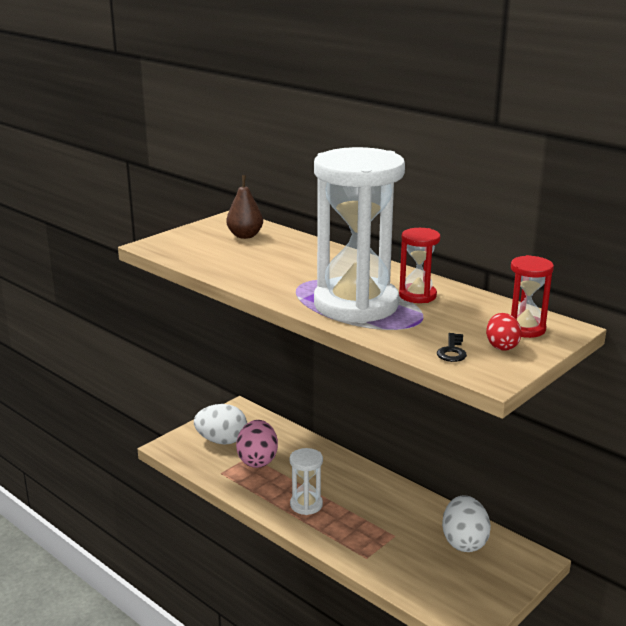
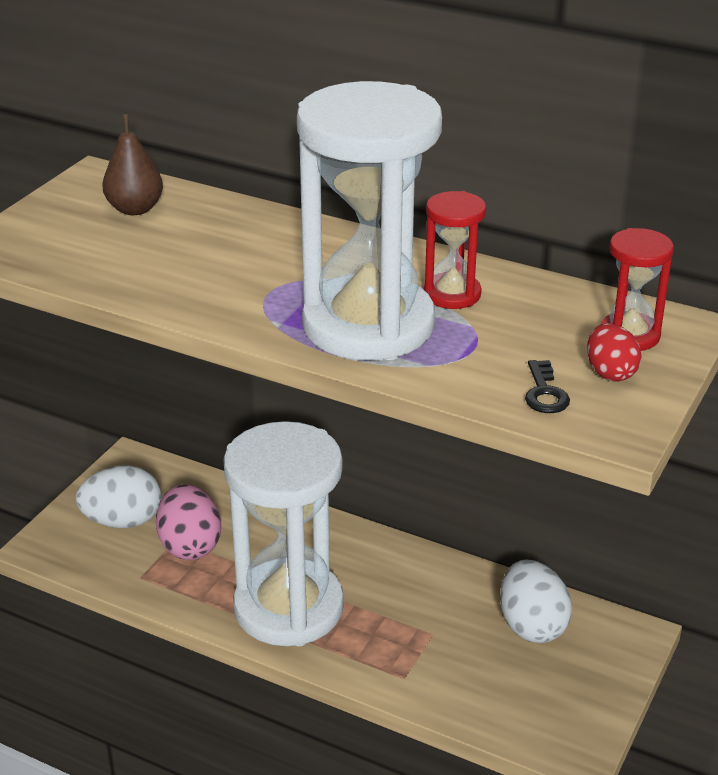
camera: 15 degrees left, 10 degrees up
(306, 505) = (288, 608): white hourglass -> white hourglass, size x2.22

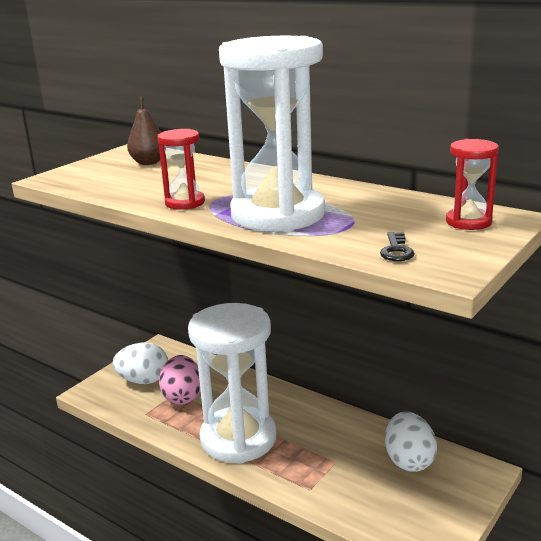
camera: 10 degrees right, 10 degrees down
(452, 294) = (342, 201): red hourglass -> red hourglass (185, 203)
(610, 373) = (449, 241): red egg -> none

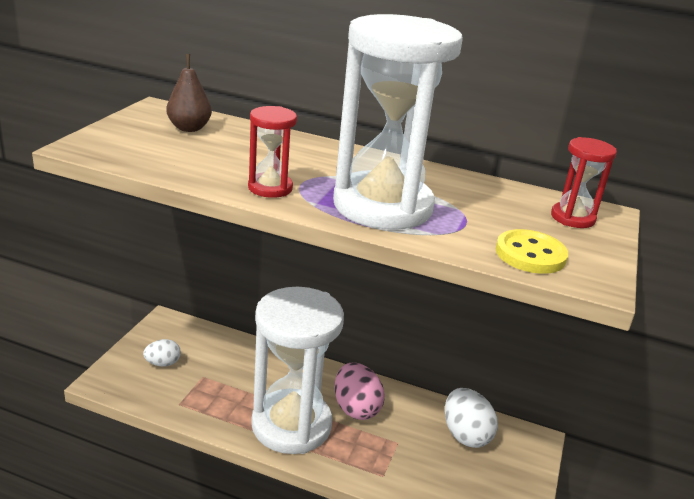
camera: 20 degrees left, 5 degrees up
(144, 380) = (163, 363): white egg -> white egg, size x0.60
(182, 397) = (214, 380): pink egg -> pink egg (356, 408)
(396, 250) = (530, 254): black key -> yellow button

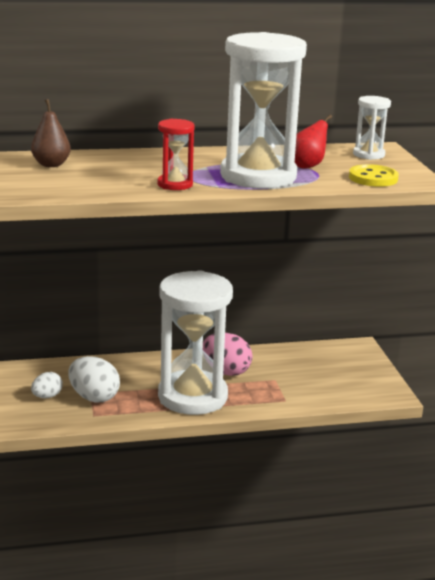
camera: 30 degrees left, 5 degrees down
(465, 435) = (313, 359): white egg -> white egg (94, 397)
(466, 210) = (307, 166): none -> red pear
(572, 218) = (368, 155): red hourglass -> white hourglass

